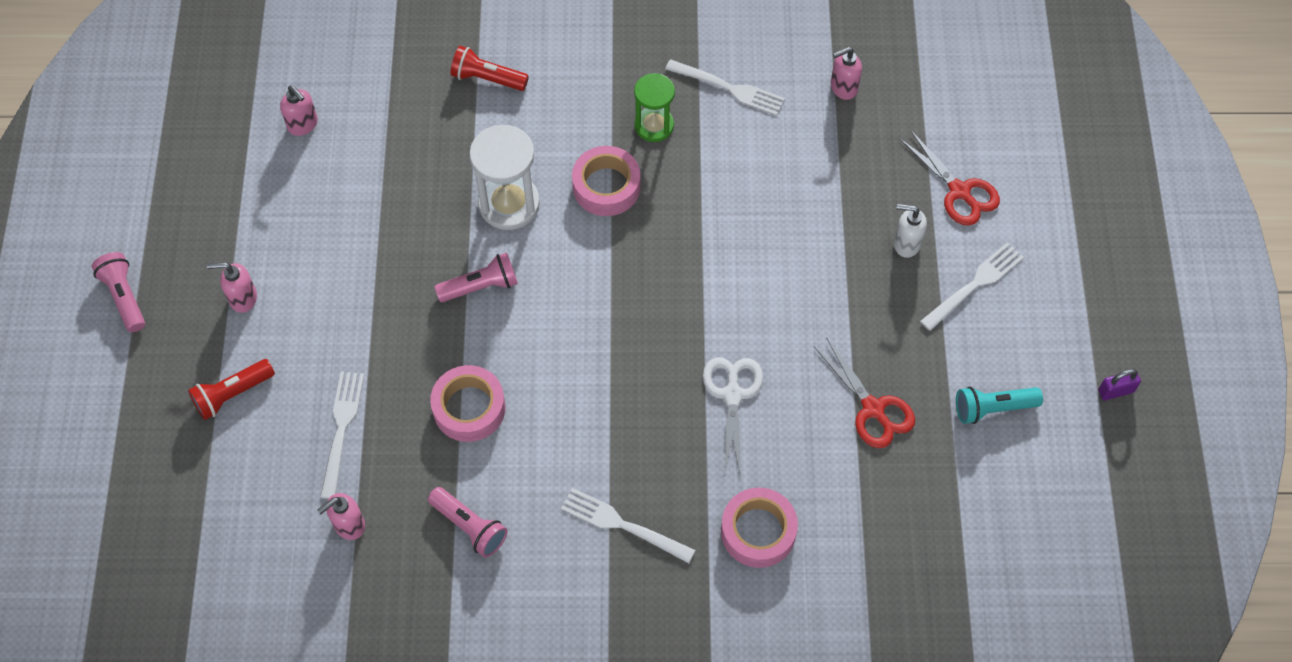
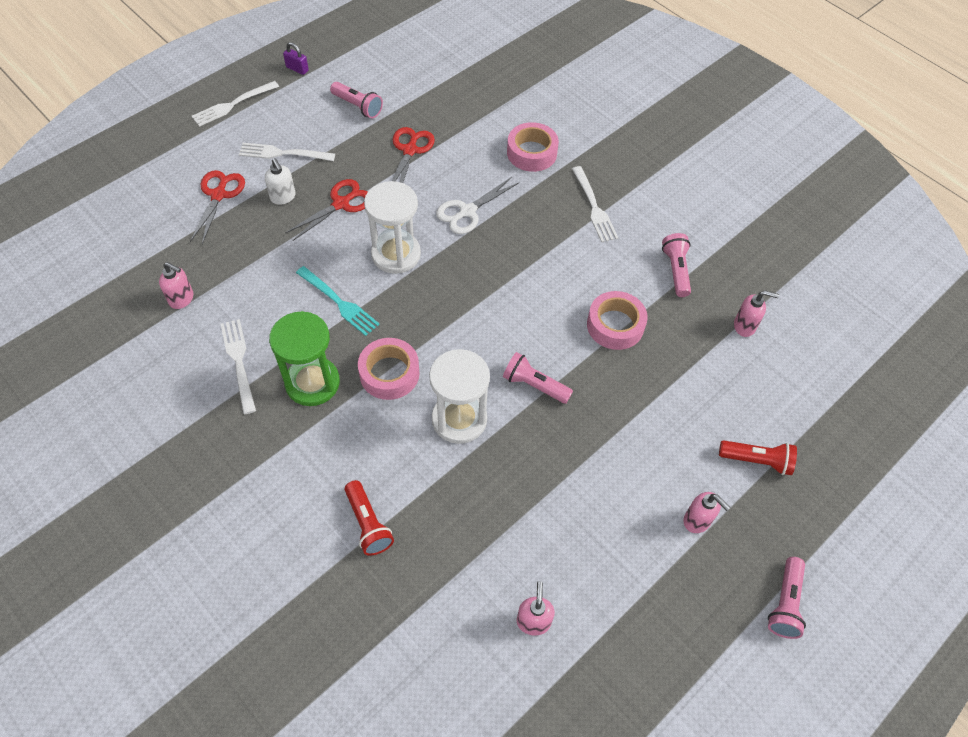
camera: 135 degrees left, 5 degrees down
(341, 429) = (703, 379): white fork -> white fork (233, 104)
(654, 125) = (312, 383): green hourglass -> green hourglass, size x1.52
(723, 202) = (339, 302): none -> turquoise fork
(736, 288) = (396, 254): none -> white hourglass
(850, 288) = (341, 204): none -> red scissors
(992, 408) = (358, 106): turquoise flashlight -> pink flashlight

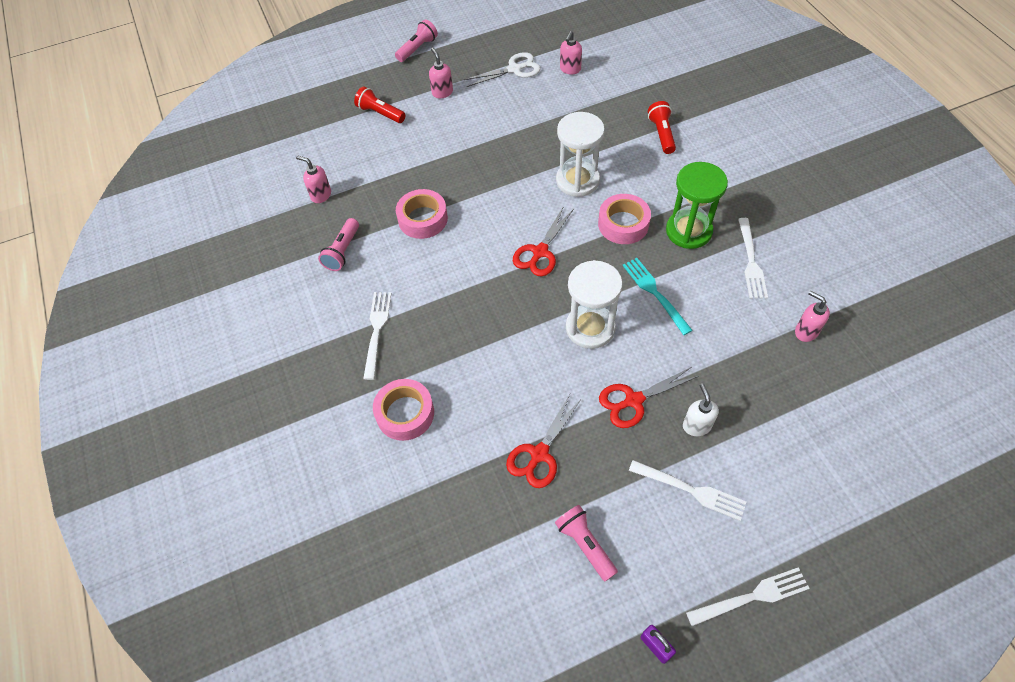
camera: 155 degrees left, 0 degrees up
(218, 195) = (770, 448): red scissors -> red scissors (540, 252)
(467, 211) = (504, 357): white scissors -> white scissors (514, 69)
(534, 385) = (510, 191): pink flashlight -> none

